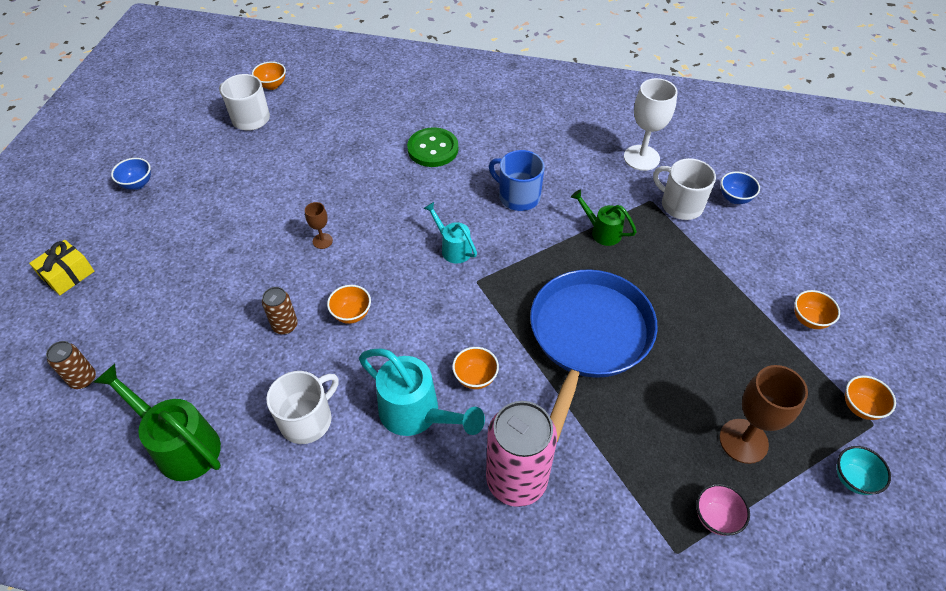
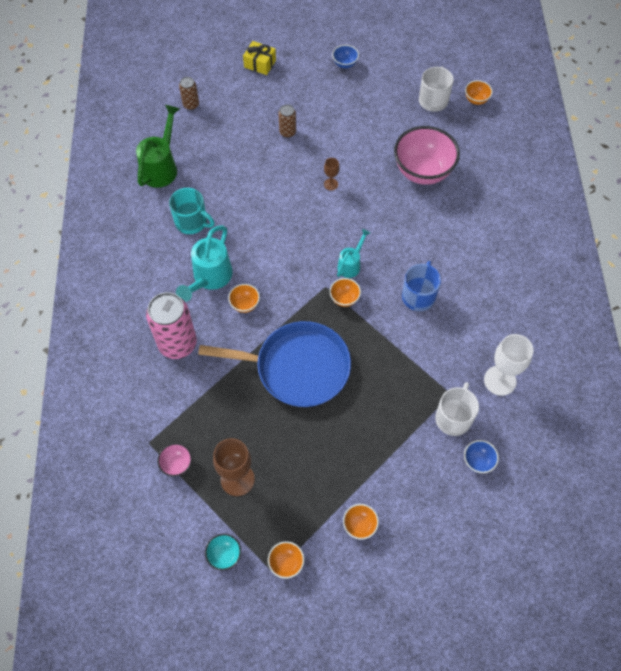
camera: 75 degrees right, 10 degrees up
(285, 325) = (255, 187): brown can -> brown can (287, 132)
(307, 420) = (192, 222): white mug -> turquoise mug
(348, 152) = (422, 172): none -> pink bowl
(351, 314) = (274, 220): orange bowl -> orange bowl (344, 299)
(433, 149) = (448, 225): green button -> none
(602, 232) = (402, 362): green watering can -> none

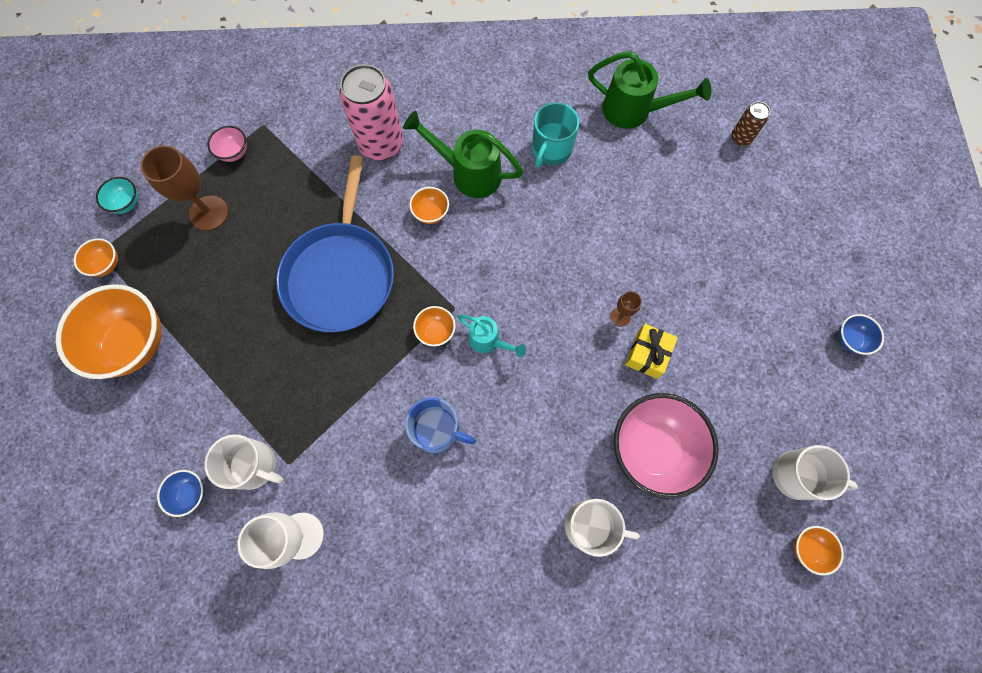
camera: 90 degrees right, 10 degrees up
(209, 278) = (469, 173): turquoise watering can -> green watering can
(260, 64) = (829, 220): yellow gift -> yellow gift (647, 354)
(287, 132) = (707, 259): brown can -> none
(359, 525) = (134, 343): orange bowl -> orange bowl, size x2.23
(474, 207) = (590, 526): none -> white mug

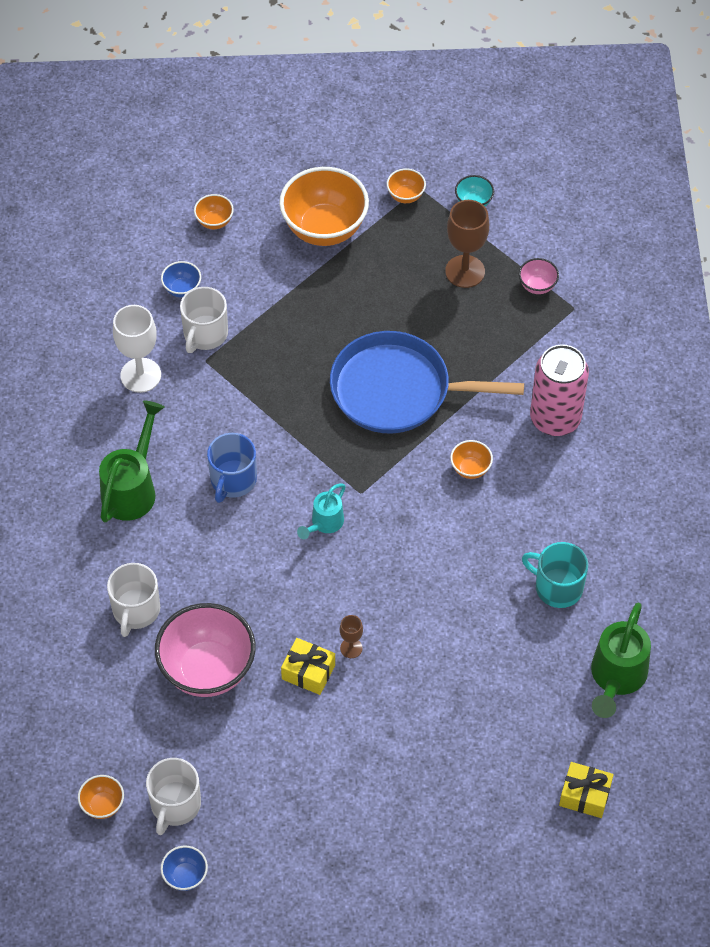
camera: 90 degrees right, 15 degrees down
(436, 332) = (335, 476): orange bowl -> orange bowl (214, 221)
(469, 173) = (522, 504): green watering can -> green watering can (132, 488)
(741, 138) = (585, 795): brown can -> yellow gift
(850, 339) = (323, 881): blue bowl -> blue bowl (185, 876)

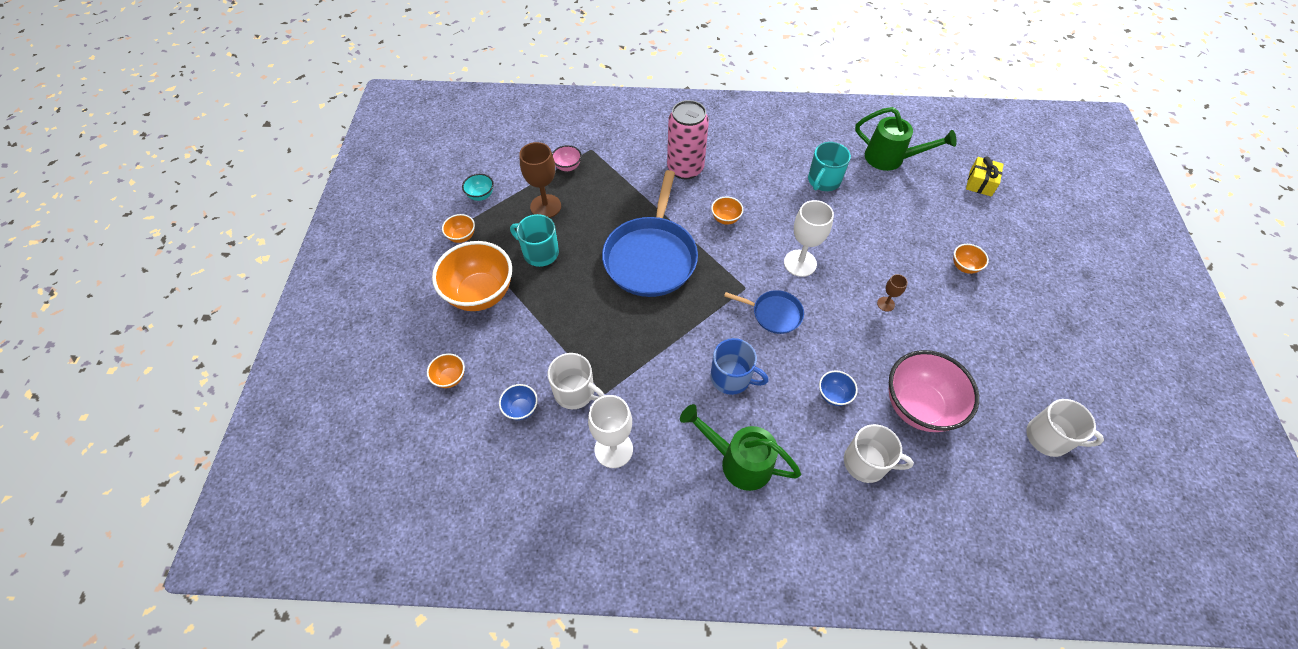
camera: 85 degrees left, 0 degrees up
(103, 805) = (1063, 497): orange bowl -> orange bowl (964, 266)
(185, 876) = (1110, 432): blue bowl -> blue bowl (833, 395)
(308, 672) = (910, 334): yellow gift -> none
(324, 523) = (774, 314): turquoise watering can -> blue pan
(391, 276) = (539, 252): none -> turquoise mug
(406, 553) = (800, 263): none -> white goblet

